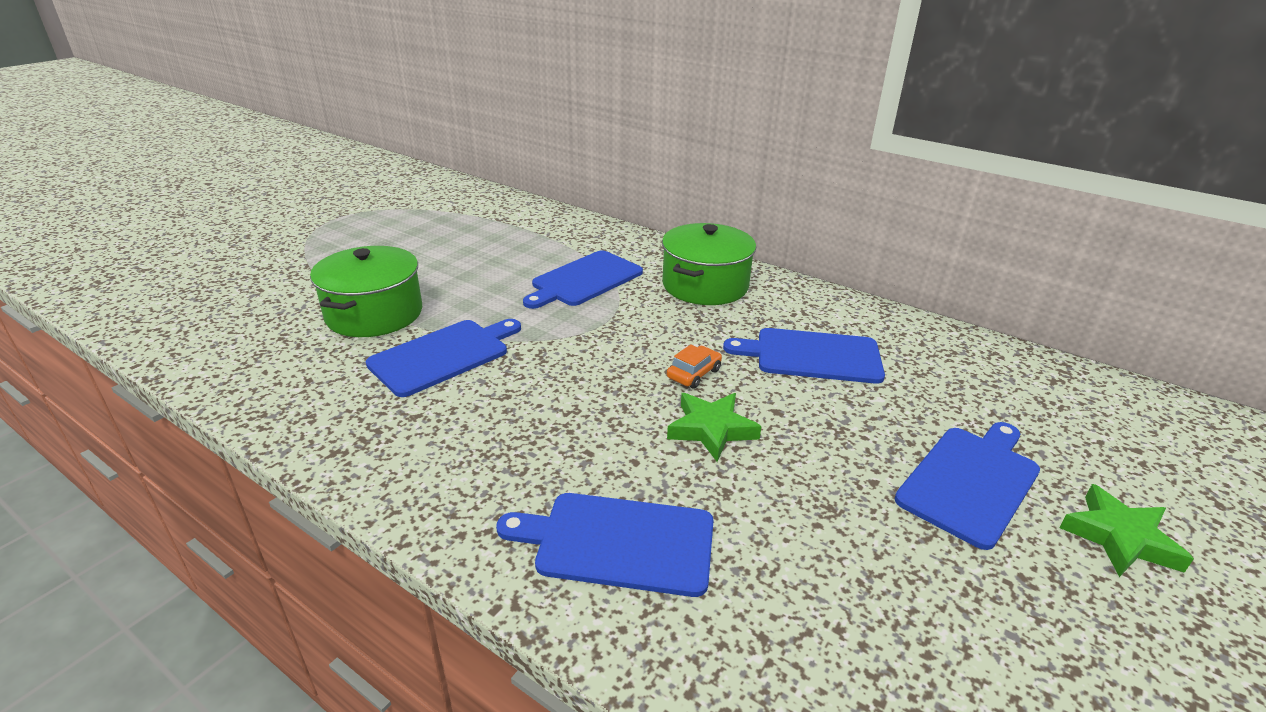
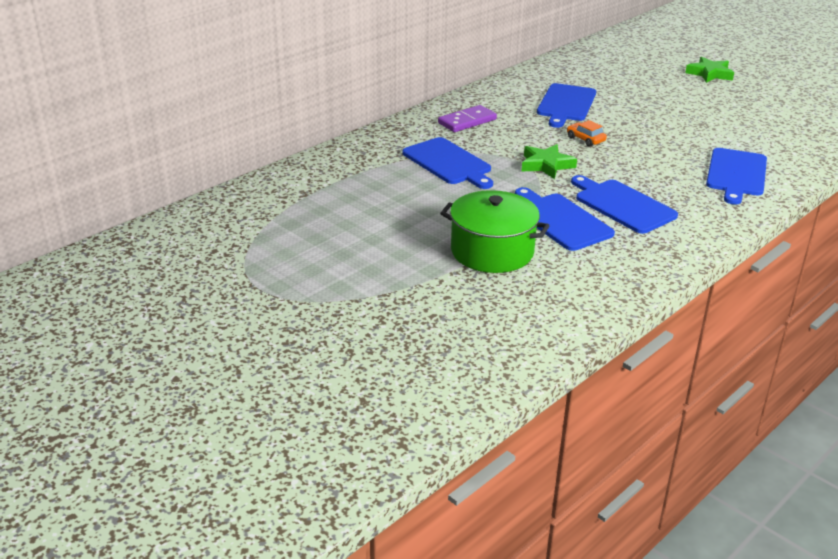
camera: 80 degrees left, 0 degrees up
(705, 285) = (467, 121): green pot -> purple domino
(711, 429) = (642, 141): green star -> green star (546, 165)
(970, 481) = (677, 91): blue cutting board -> blue cutting board (622, 205)

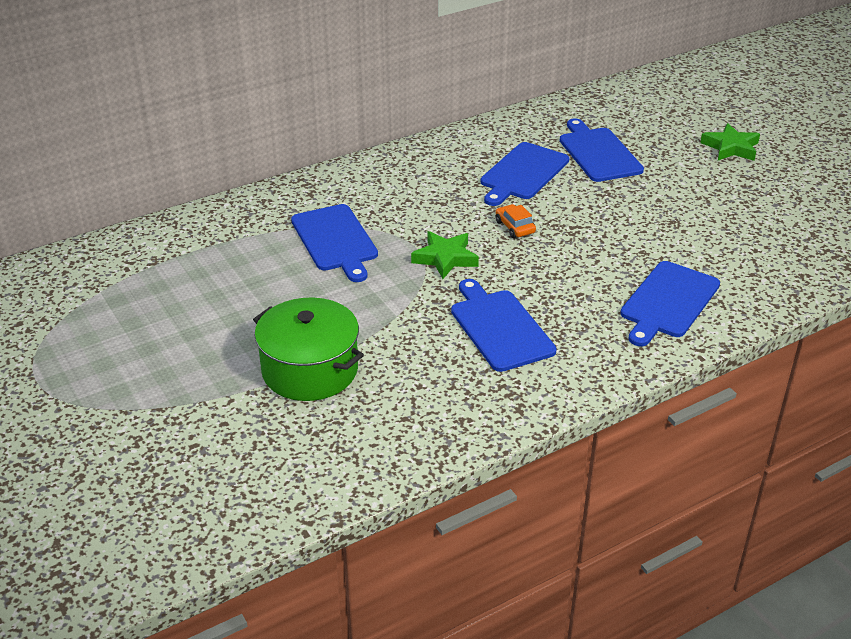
camera: 15 degrees right, 5 degrees up
(467, 121) = (392, 184): purple domino -> none
(560, 220) = (413, 338): blue cutting board -> blue cutting board (598, 153)

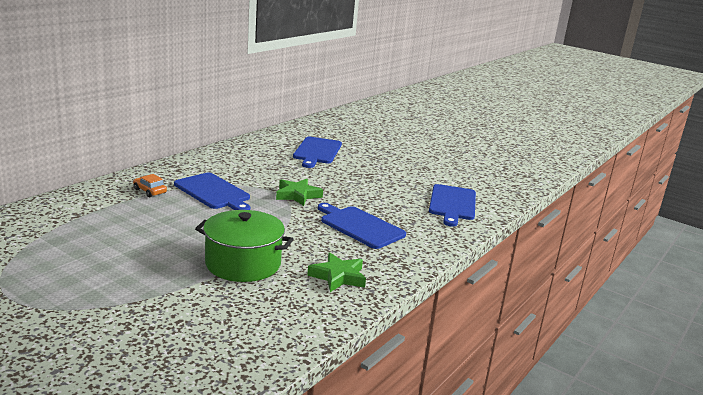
camera: 25 degrees left, 15 degrees down
(515, 227) = (331, 177): orange car -> orange car (150, 191)
(598, 153) = (356, 140): blue cutting board -> none
(731, 147) = (429, 134): green star -> green star (338, 276)

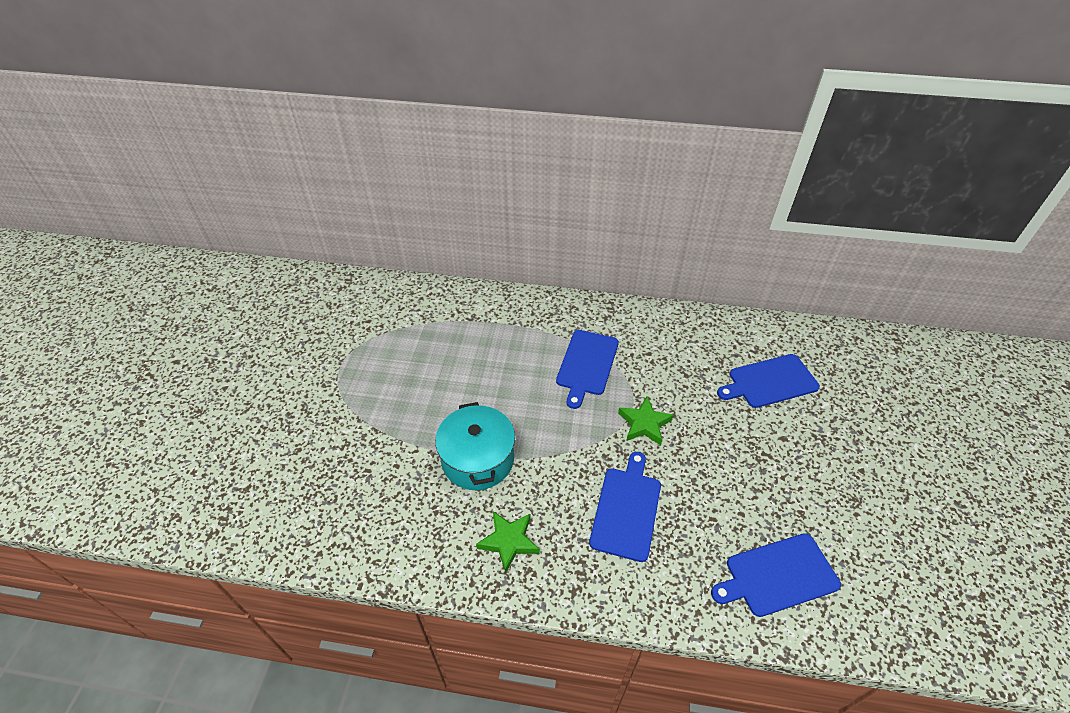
camera: 65 degrees right, 25 degrees up
(150, 191) = (548, 327): orange car -> none
(243, 263) = (478, 459): green pot -> turquoise pot

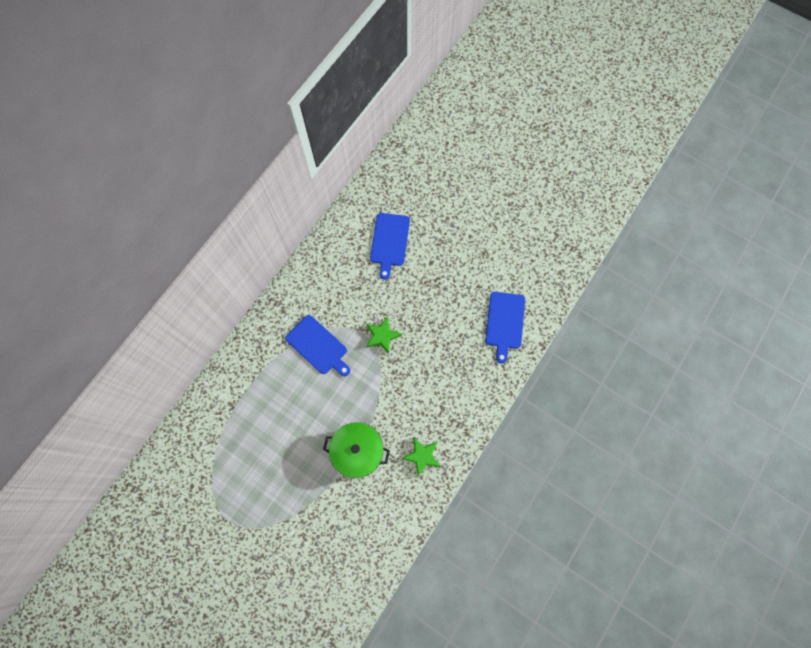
camera: 65 degrees left, 25 degrees up
(478, 459) = (358, 452): turquoise pot -> green pot
(626, 509) = (433, 379): blue cutting board -> none

